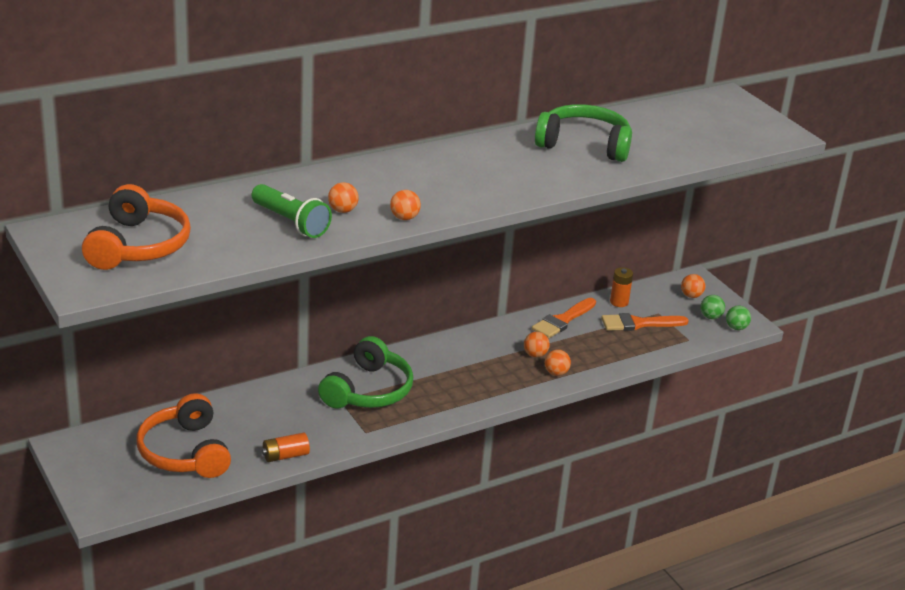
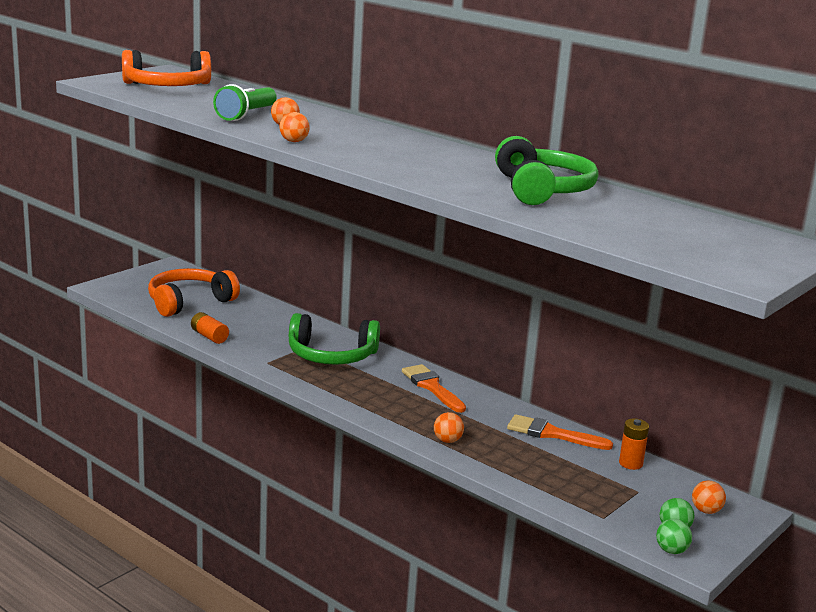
camera: 70 degrees right, 10 degrees down
(535, 355) = (470, 426): orange ball -> none
(639, 323) = (600, 480): orange brush -> orange brush (432, 387)

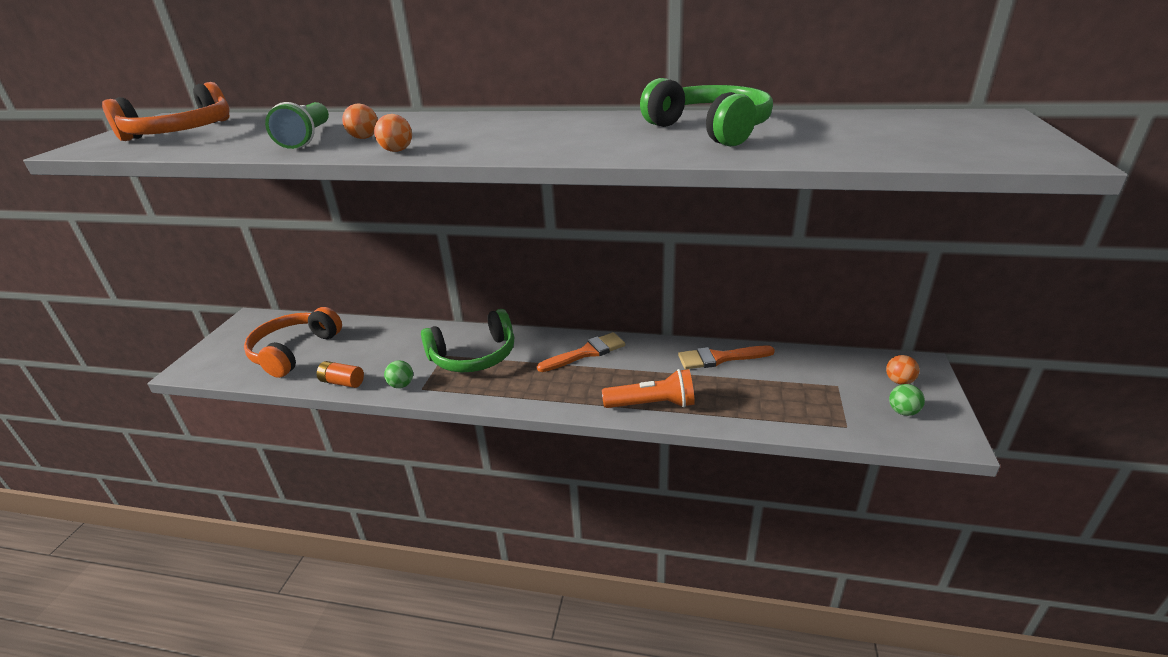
camera: 25 degrees left, 10 degrees up
(432, 387) = (586, 353): orange brush -> orange brush turned 120 degrees clockwise
(447, 440) = (652, 404): orange ball -> orange flashlight
(630, 463) = (802, 360): orange battery -> none
(671, 551) = (928, 436): green ball -> green ball (401, 385)

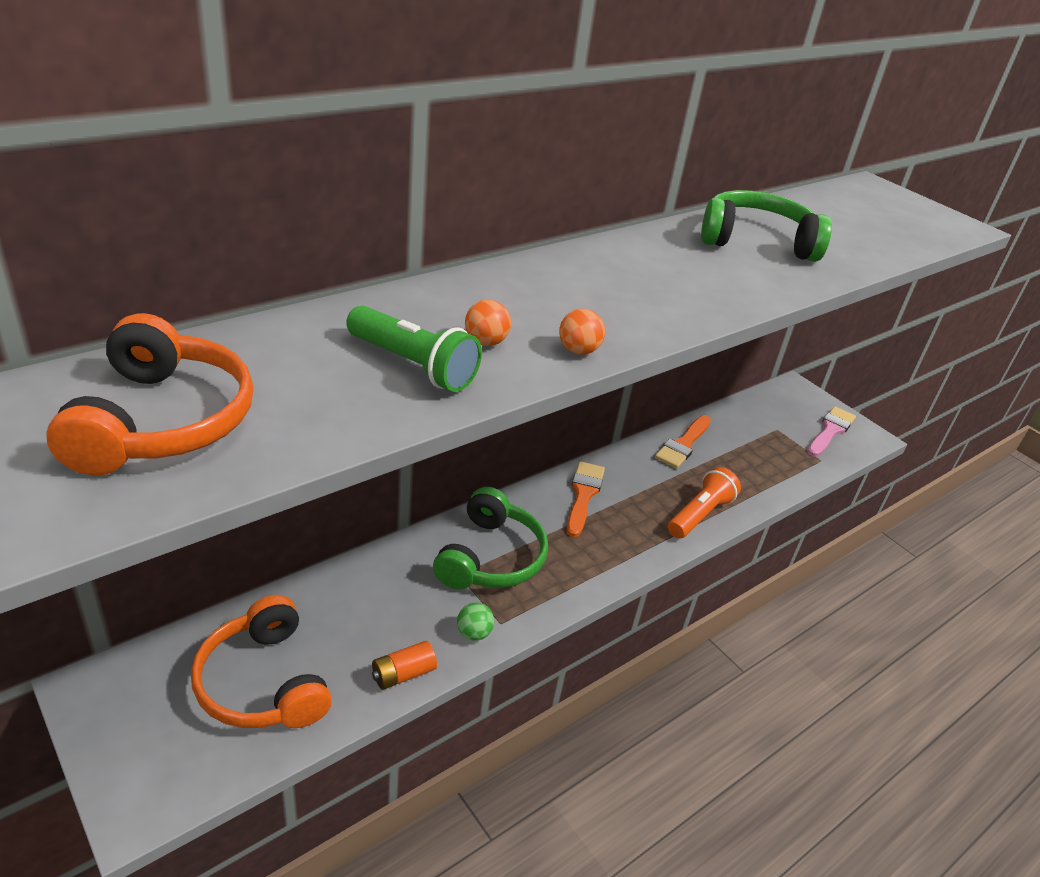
camera: 55 degrees left, 5 degrees up
(899, 381) = (800, 407): orange ball -> none
(903, 411) = (830, 431): green ball -> pink brush

